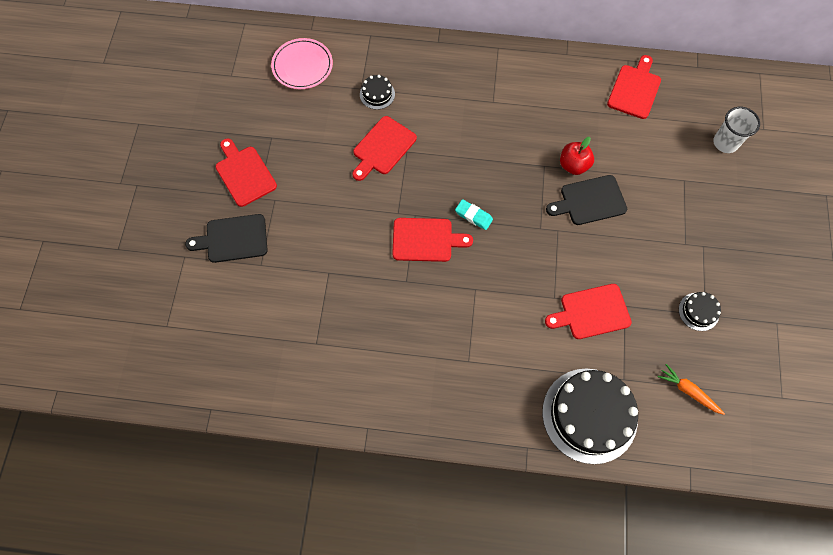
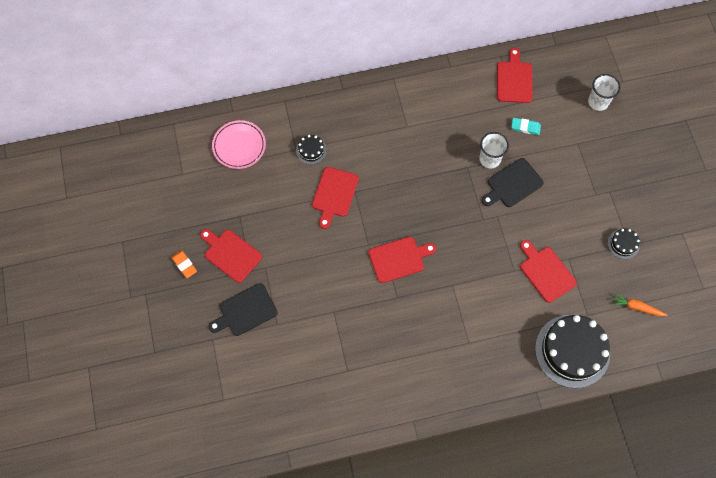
camera: 20 degrees left, 0 degrees up
(191, 168) = (184, 265): none -> orange eraser
(473, 216) = (428, 227): turquoise eraser -> turquoise eraser (525, 127)
(573, 165) = (489, 159): red apple -> white cup
(591, 312) = (546, 272): red cutting board -> red cutting board turned 90 degrees clockwise

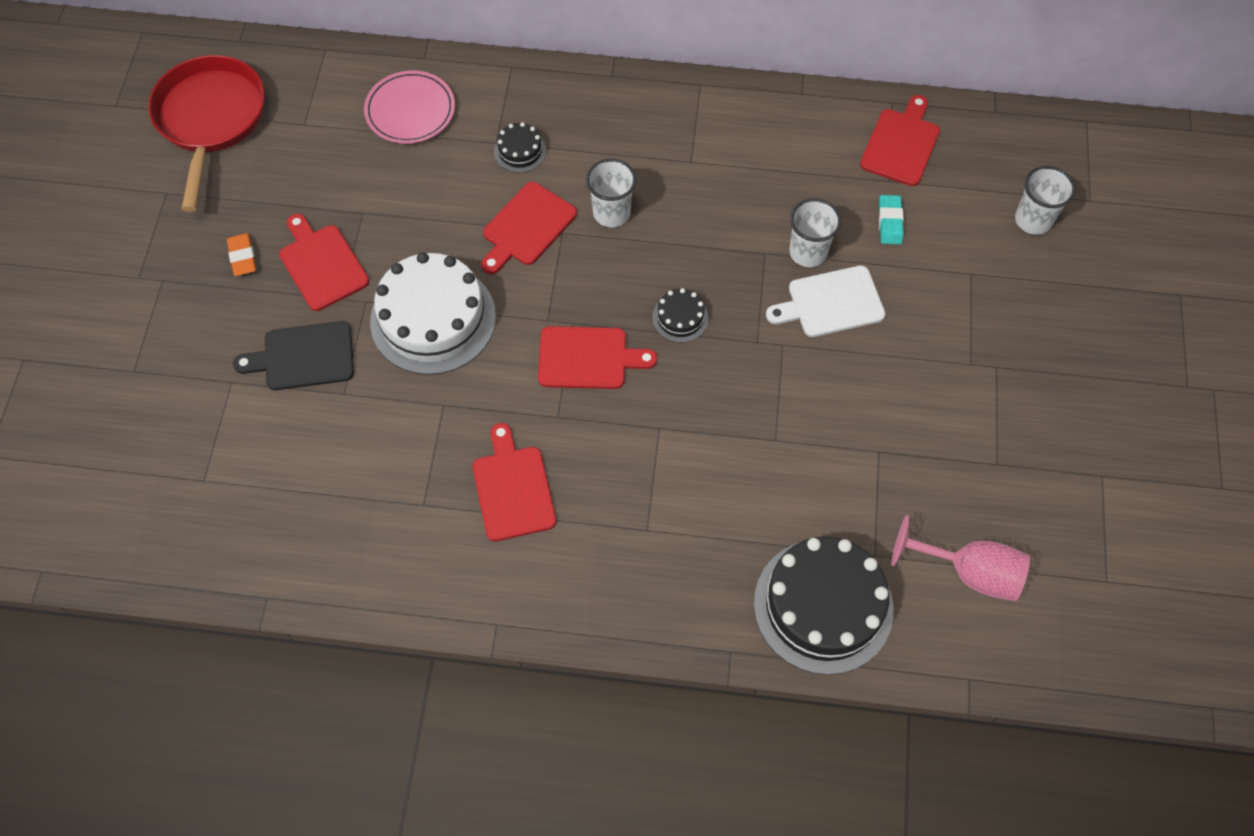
camera: 20 degrees right, 5 degrees down
(127, 188) = (211, 119): none -> red pan
(306, 265) = (433, 319): none -> white cake
(376, 171) = (611, 213): none -> white cup
(512, 184) = (831, 303): black cutting board -> white cutting board
(525, 127) = (890, 222): turquoise eraser -> turquoise eraser turned 60 degrees clockwise
(546, 272) = (830, 460): red cutting board -> red cutting board (513, 488)
(623, 244) = (987, 459): black cake -> black cake (680, 318)
(636, 307) = (969, 572): orange carrot -> pink goblet

